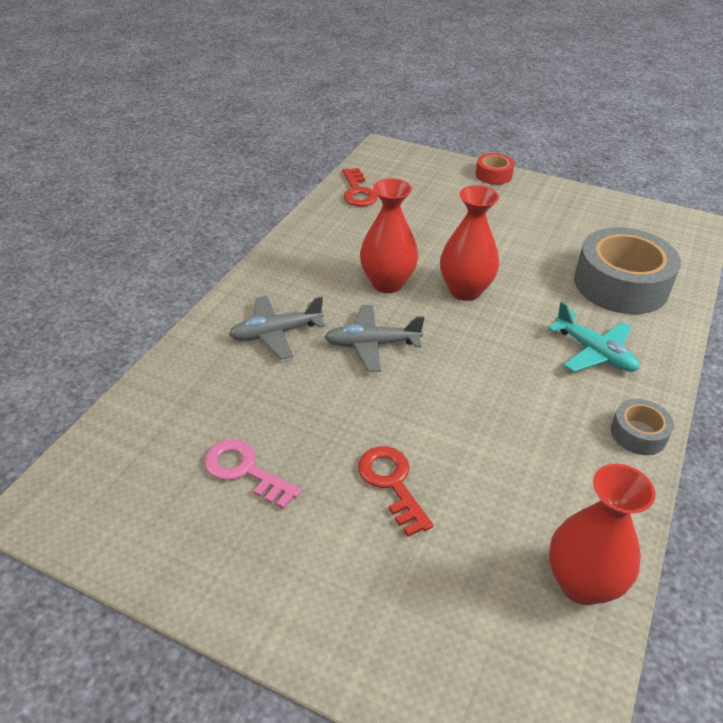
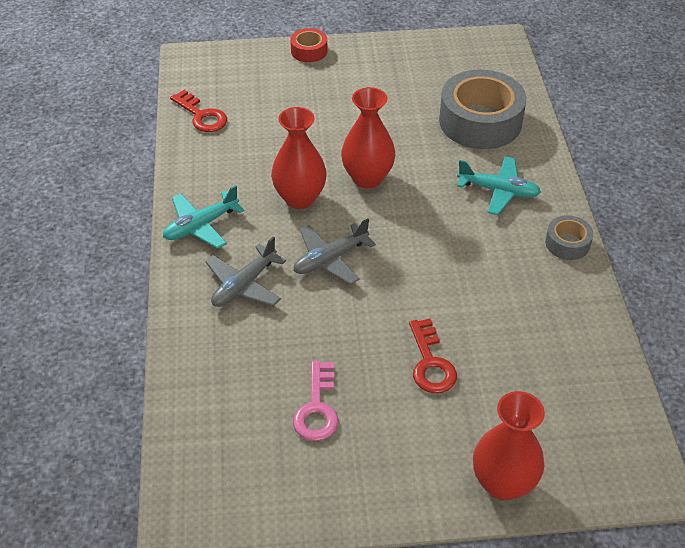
camera: 30 degrees left, 5 degrees up
(245, 470) = (317, 408): pink key -> pink key turned 90 degrees counterclockwise
(282, 272) = (201, 225): none -> turquoise plane
(392, 483) = (430, 363): red key -> red key turned 135 degrees counterclockwise
(582, 583) = (598, 368): red vase -> red vase (503, 483)

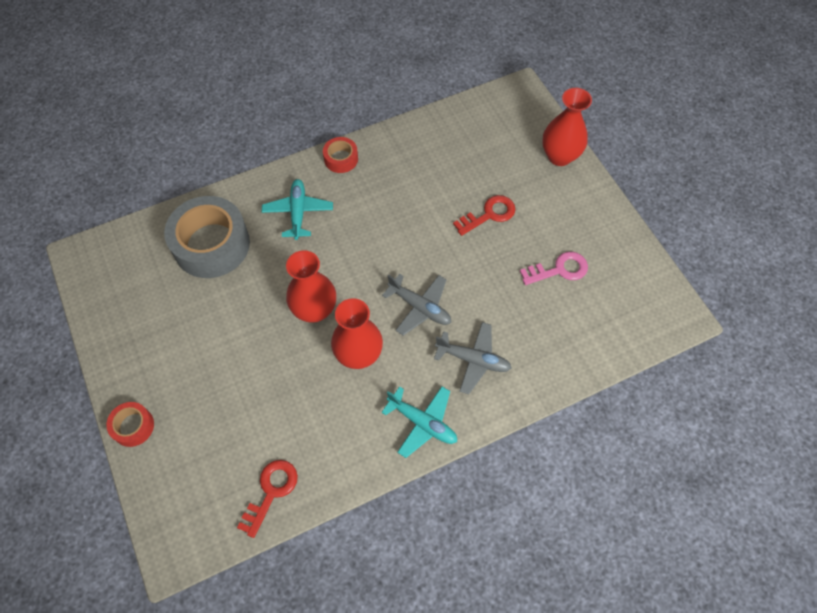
camera: 110 degrees left, 15 degrees up
(567, 243) = (341, 159): grey tape -> red tape

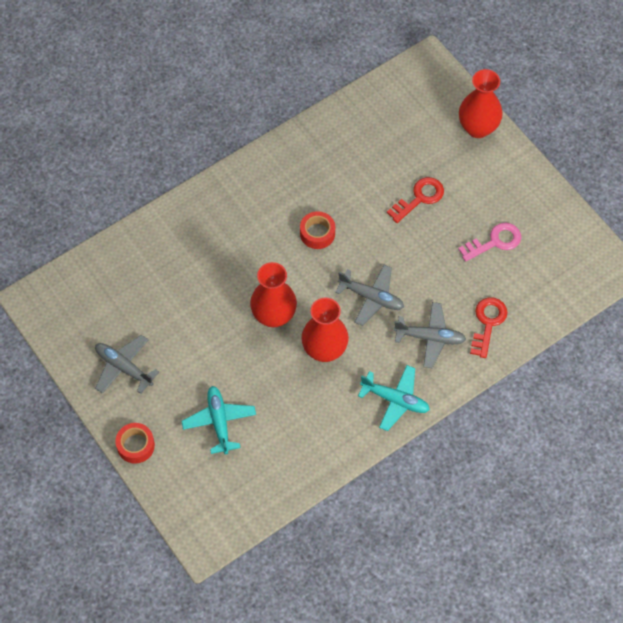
camera: 10 degrees left, 0 degrees up
(147, 339) = (124, 367): none -> grey plane
(211, 244) = (158, 269): grey tape -> none
(271, 491) = (275, 479): red key -> red key (488, 323)
(298, 212) = (234, 224): turquoise plane -> turquoise plane (219, 422)
(341, 159) = (262, 163): red tape -> red tape (317, 233)

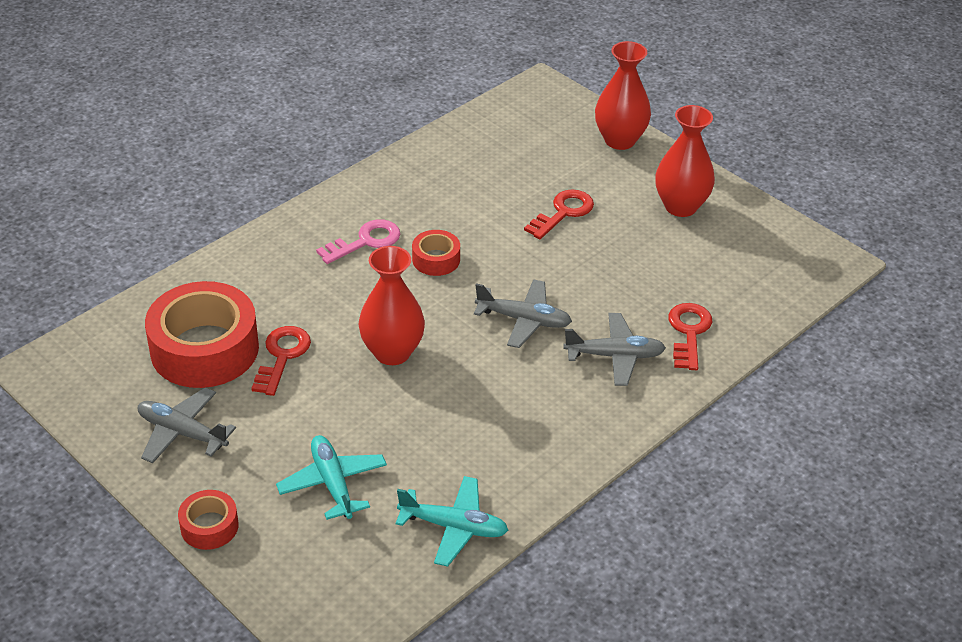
camera: 10 degrees left, 20 degrees down
(144, 297) = (204, 349): none -> red tape
(197, 310) = (282, 356): none -> red key
(324, 350) = (471, 383): red vase -> red vase (680, 206)
(395, 400) = (584, 431): turquoise plane -> turquoise plane (453, 527)
(495, 242) = (673, 247): pink key -> pink key (366, 241)

